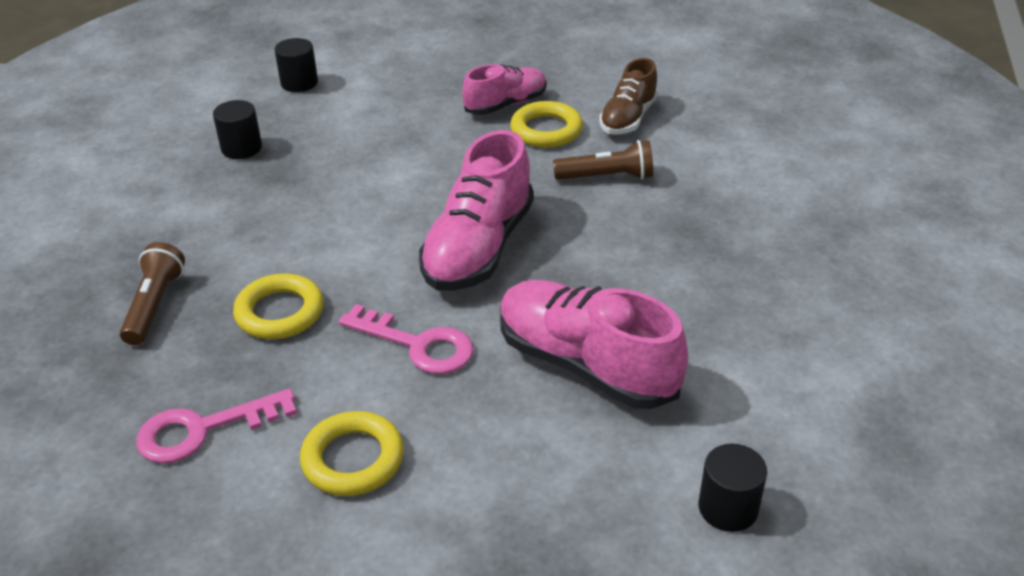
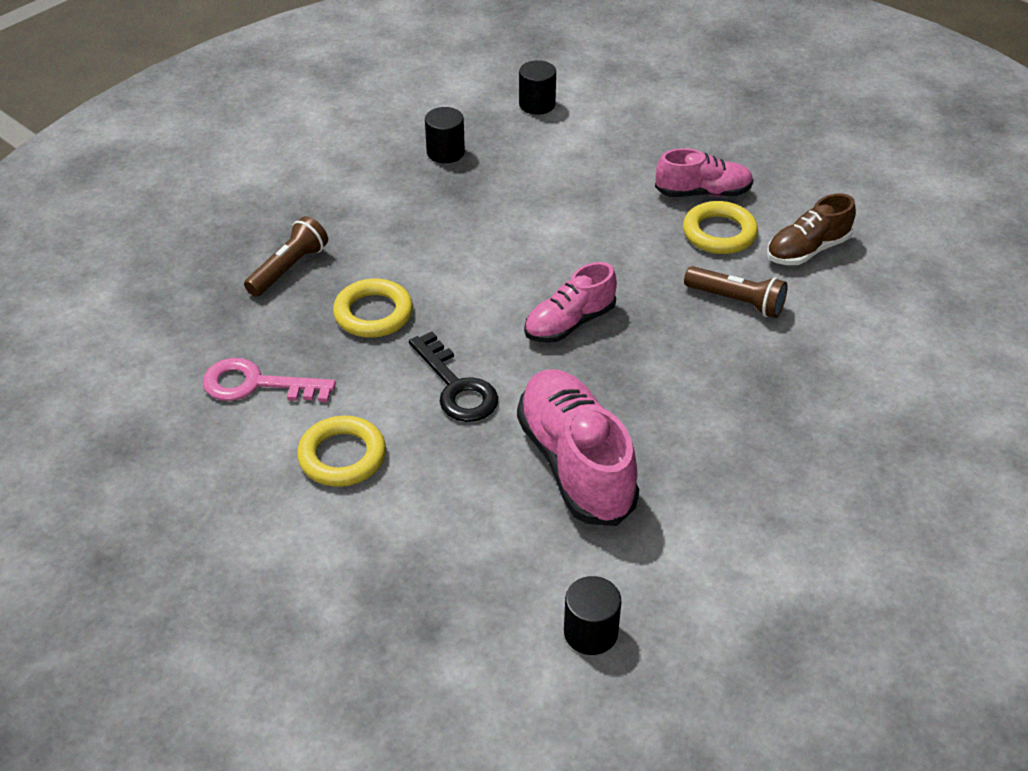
camera: 30 degrees right, 5 degrees up
(417, 344) = (456, 386): pink key -> black key
(478, 248) = (569, 323): pink shoe -> pink shoe, size x0.61

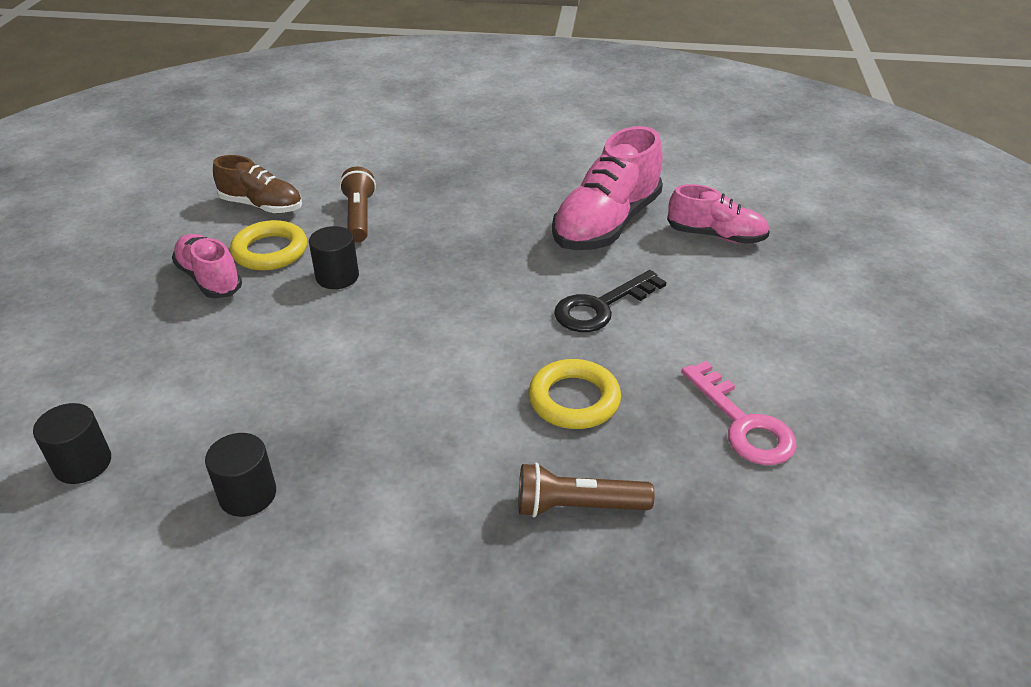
camera: 125 degrees left, 5 degrees down
(342, 456) = (740, 328): yellow ring -> none
(456, 386) = (601, 307): black key -> black key turned 150 degrees counterclockwise
(569, 323) = (465, 282): pink shoe -> pink shoe (716, 236)
(590, 632) = (718, 175): black cylinder -> black cylinder (337, 277)

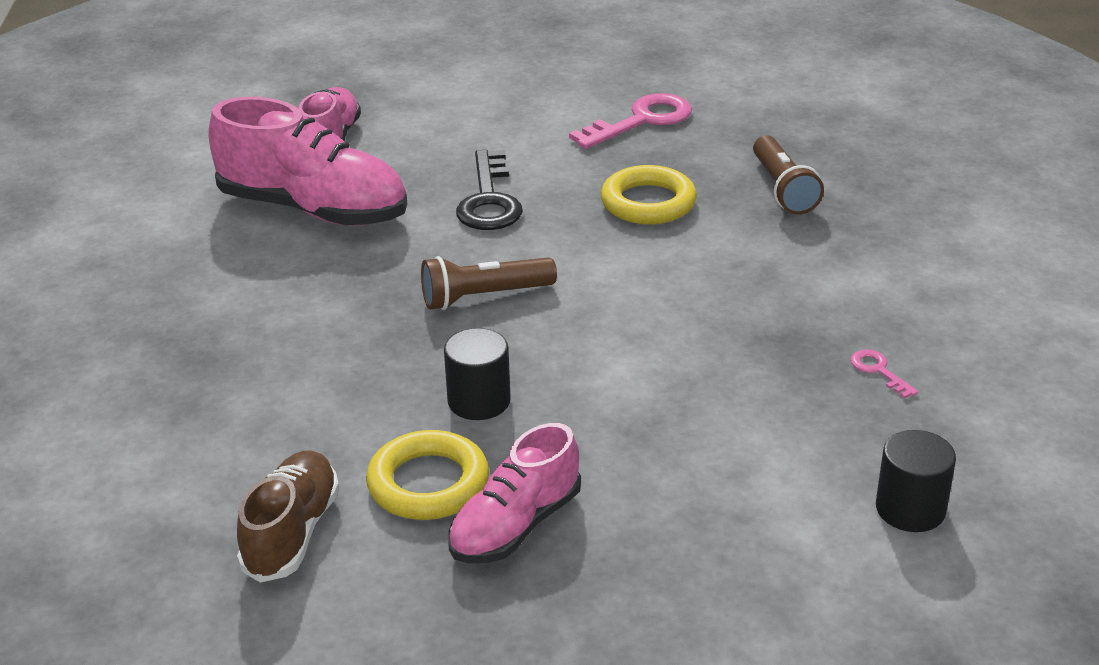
camera: 100 degrees left, 5 degrees down
(248, 495) = (879, 371): black cylinder -> pink key
(359, 216) = (316, 416): brown flashlight -> brown flashlight (484, 297)
(601, 307) = (489, 200): black key -> black key turned 45 degrees clockwise

